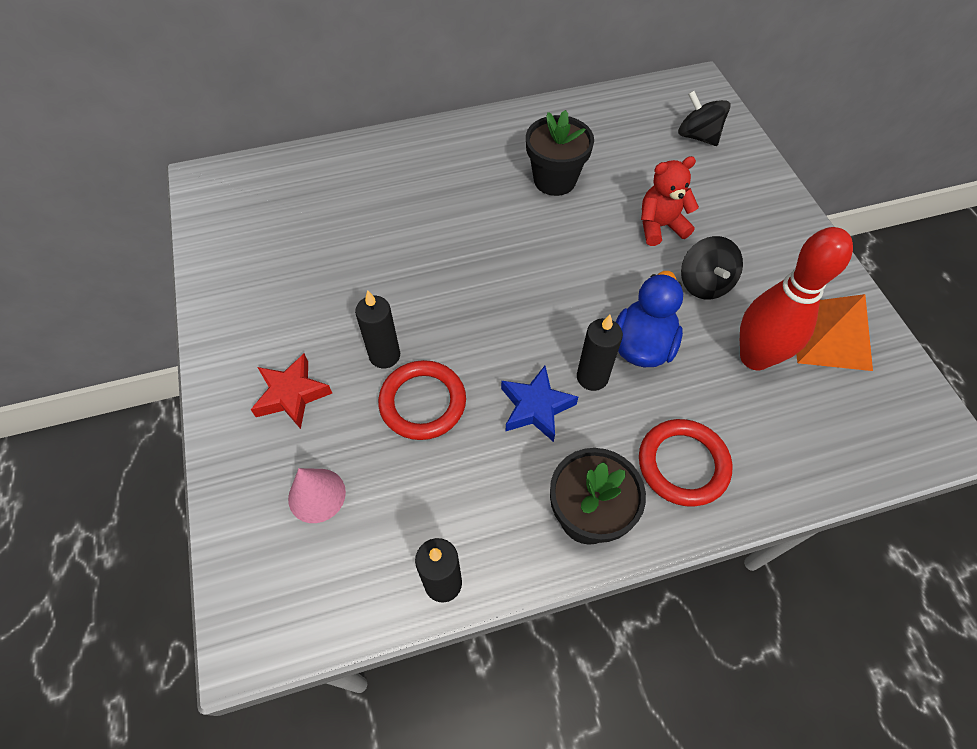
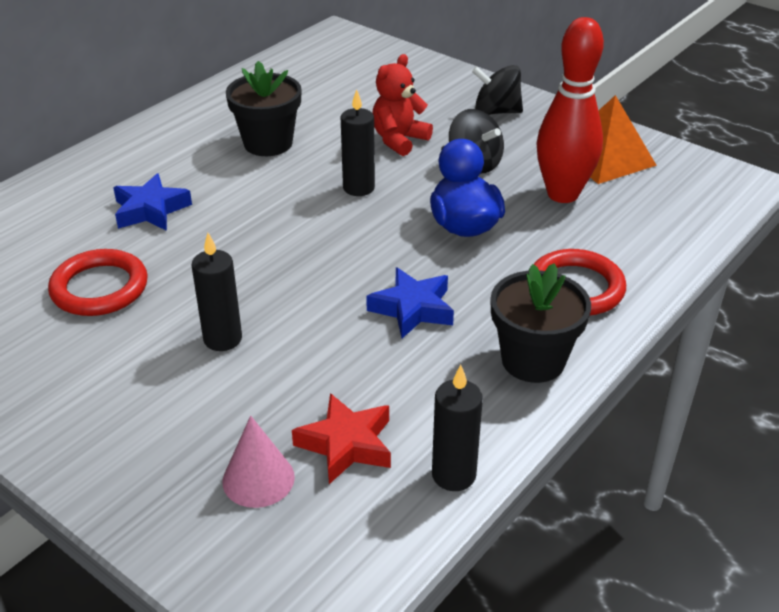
camera: 35 degrees left, 20 degrees down
(292, 394) = (148, 415): red star -> red star (346, 444)
(422, 402) = (299, 356): red ring -> red ring (99, 288)
(425, 206) = (150, 210): none -> blue star
(592, 377) = (442, 265): black candle -> black candle (358, 188)
(698, 136) = (371, 69): black spinning top -> black spinning top (496, 111)

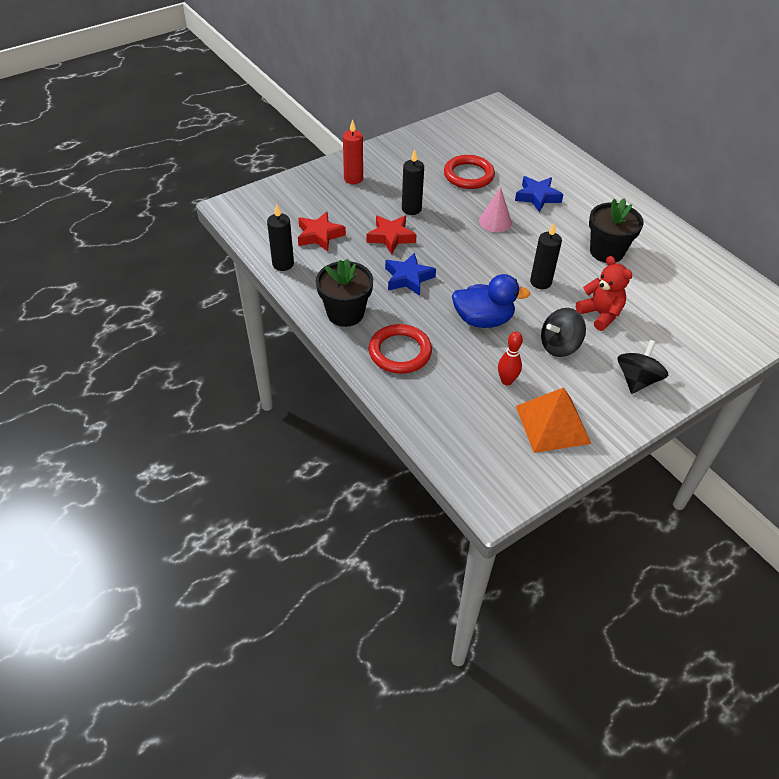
camera: 105 degrees right, 10 degrees up
(139, 440) = (353, 179): none -> red candle
(258, 479) = (313, 207): pink cone -> pink cone (495, 221)
(314, 348) = (391, 237): none -> red star
(562, 194) = (506, 381): red bowling pin -> red bowling pin, size x0.49

